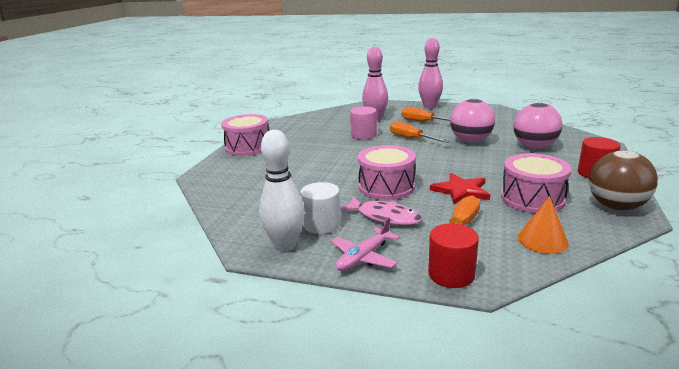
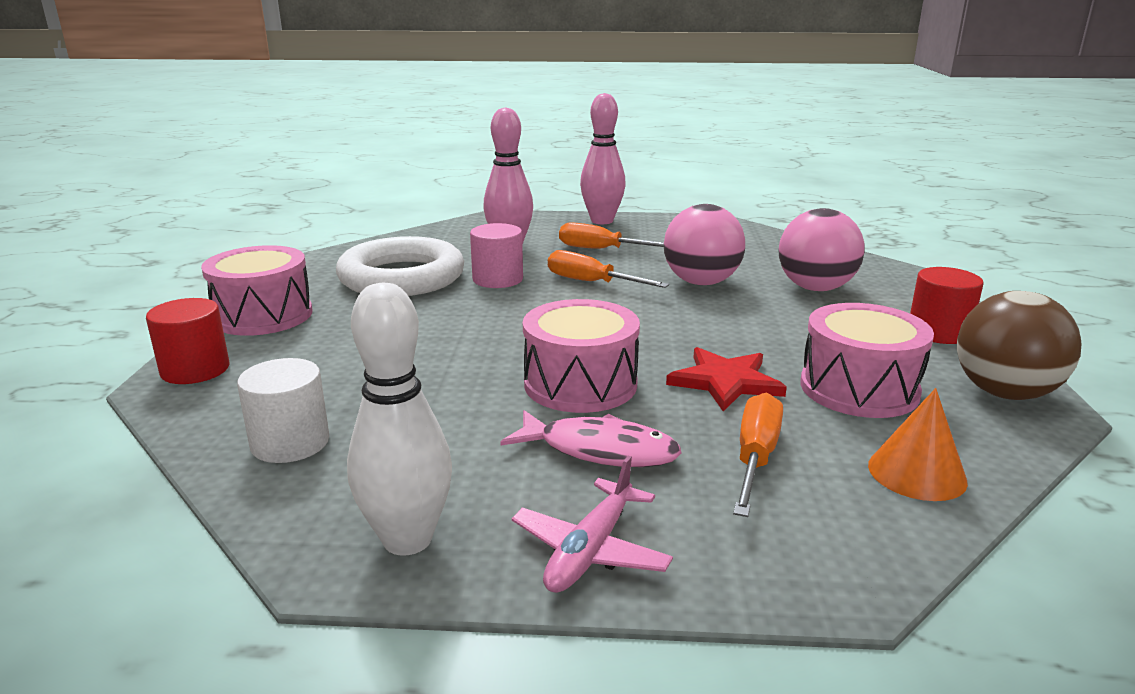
camera: 15 degrees left, 0 degrees up
(317, 132) = (402, 277): none -> white ring
(322, 224) = (474, 479): white cylinder -> white cylinder (290, 443)
(451, 274) = (784, 570): red cylinder -> red cylinder (195, 370)

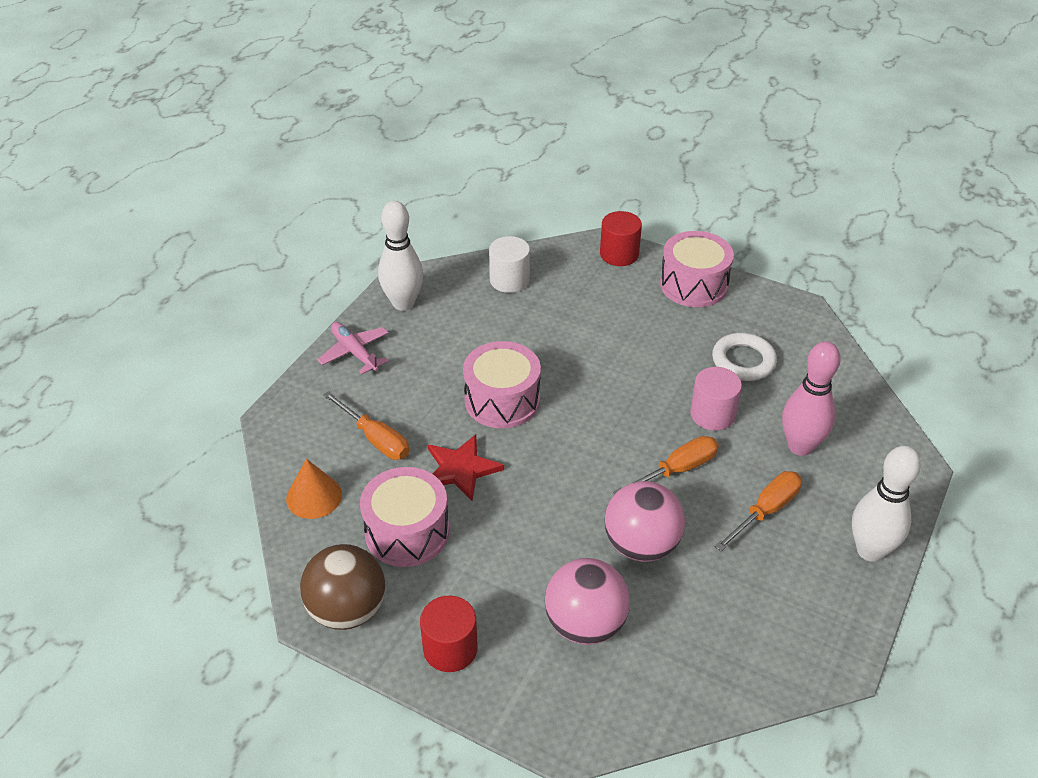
camera: 115 degrees right, 20 degrees up
(402, 277) = (743, 361): white ring -> white ring, size x0.59
(599, 450) = (426, 382): pink fish -> none
(602, 221) = (870, 550): pink bowling pin -> white bowling pin

